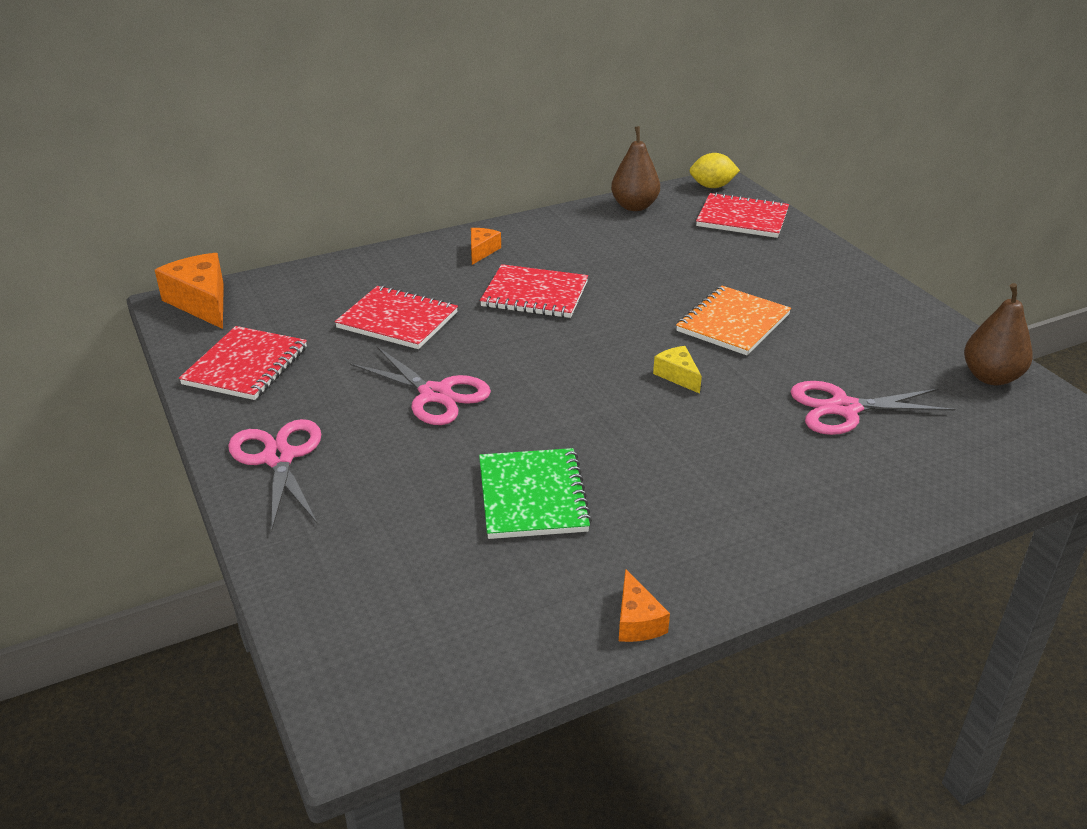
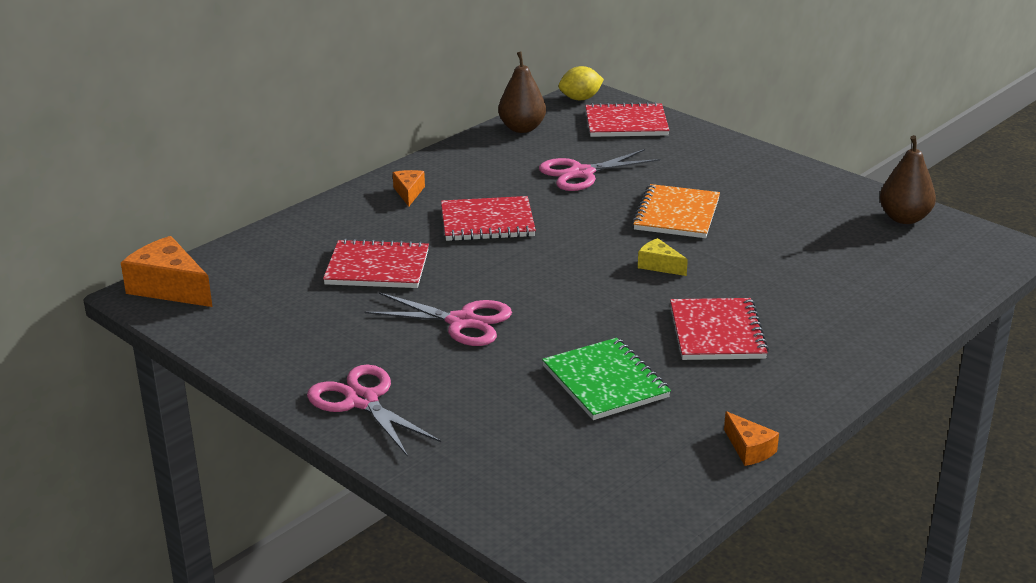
camera: 20 degrees left, 5 degrees down
(246, 366) = (264, 334): red notebook -> red notebook (717, 332)
(843, 408) = (807, 264): pink scissors -> pink scissors (581, 173)

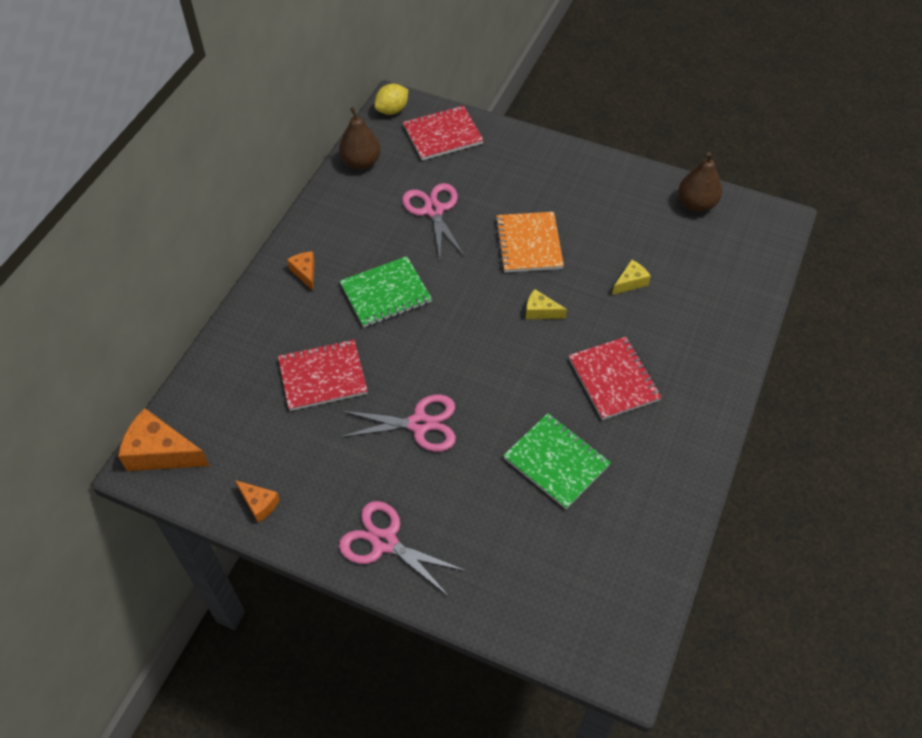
camera: 20 degrees left, 25 degrees up
(487, 222) = (386, 293): red notebook -> green notebook
(581, 173) = (434, 210): pink scissors -> pink scissors turned 120 degrees clockwise
(749, 449) = (686, 505): orange cheese -> orange cheese (259, 504)
(784, 263) = (630, 282): none -> yellow cheese

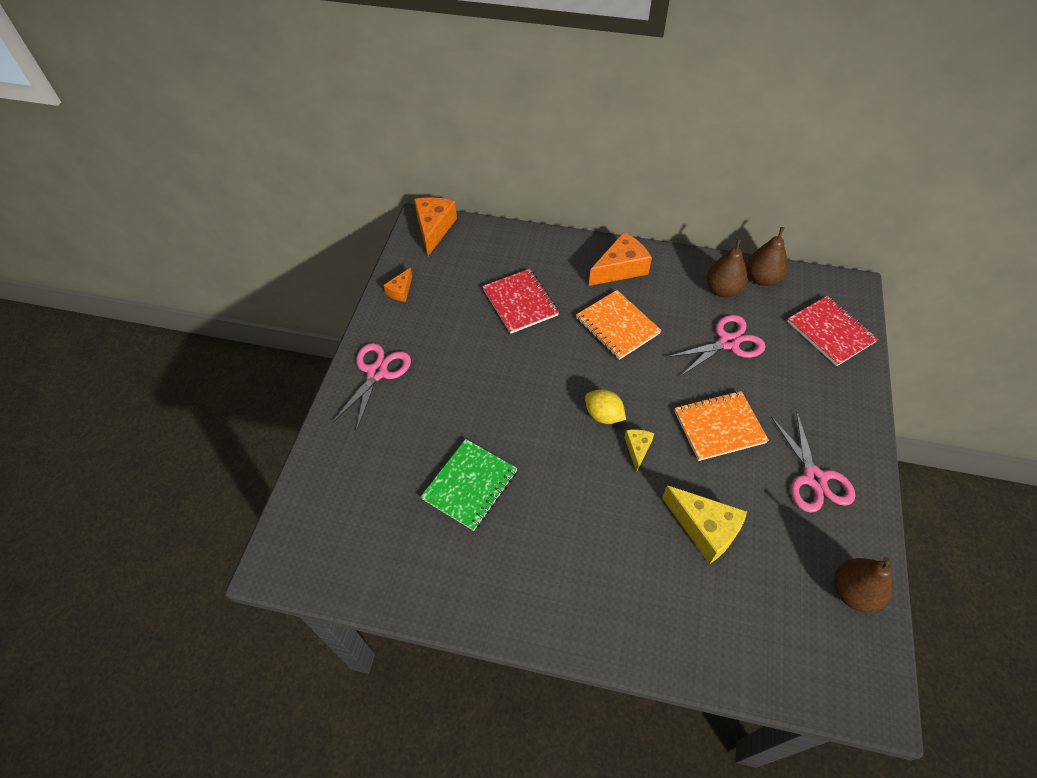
camera: 80 degrees right, 0 degrees up
(305, 272) = (620, 268): orange cheese -> orange cheese, size x1.85
(365, 196) = (722, 290): none -> brown pear
(386, 293) = (617, 326): green notebook -> orange notebook
(392, 110) = (841, 287): yellow lemon -> yellow lemon (603, 415)
(419, 424) = (488, 375): pink scissors -> pink scissors (814, 478)
(613, 379) = (573, 525): red notebook -> none
(630, 282) = (704, 529): yellow cheese -> yellow cheese, size x1.85

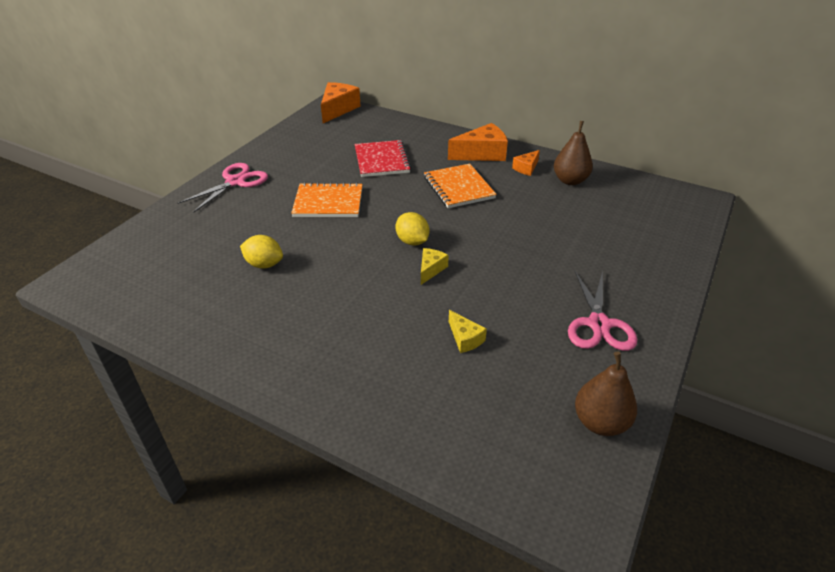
camera: 15 degrees right, 15 degrees down
(400, 291) = (287, 139): orange cheese -> orange cheese (526, 168)
(470, 485) = (264, 264): green notebook -> yellow lemon
(704, 529) = (465, 338): yellow cheese -> yellow cheese, size x0.54
(719, 427) = (519, 269): orange notebook -> orange notebook (328, 202)
(728, 342) = (558, 215): pink scissors -> none
(762, 278) = (612, 179): brown pear -> none
(830, 332) = (664, 224): red notebook -> none

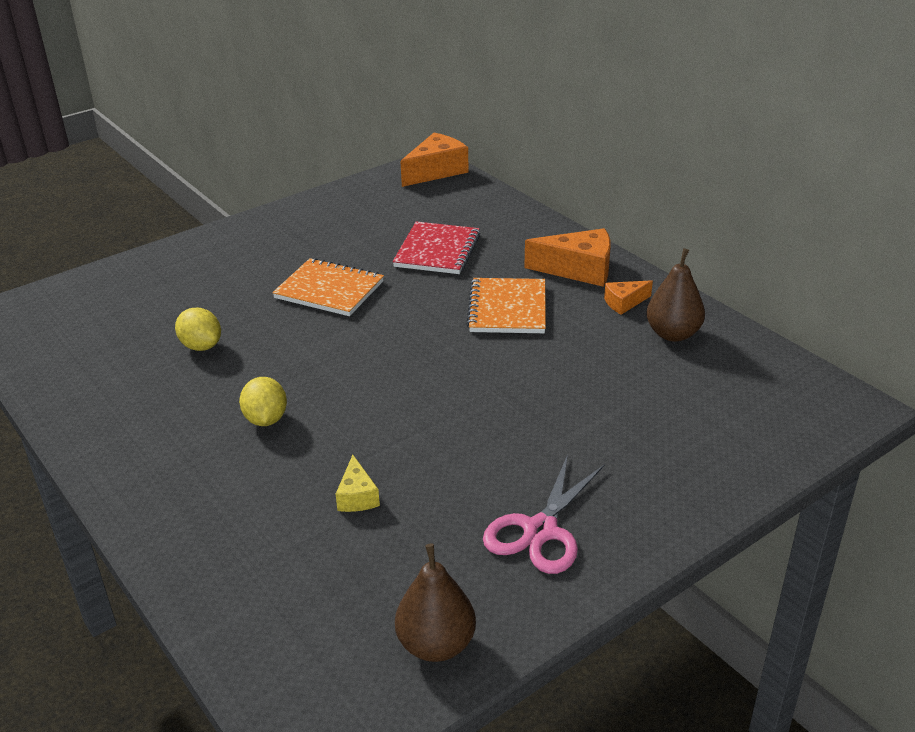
camera: 25 degrees right, 5 degrees down
(235, 182) = (243, 240): pink scissors -> none
(412, 241) = (391, 363): yellow lemon -> yellow lemon (266, 419)
(431, 269) = (385, 403): yellow cheese -> none

